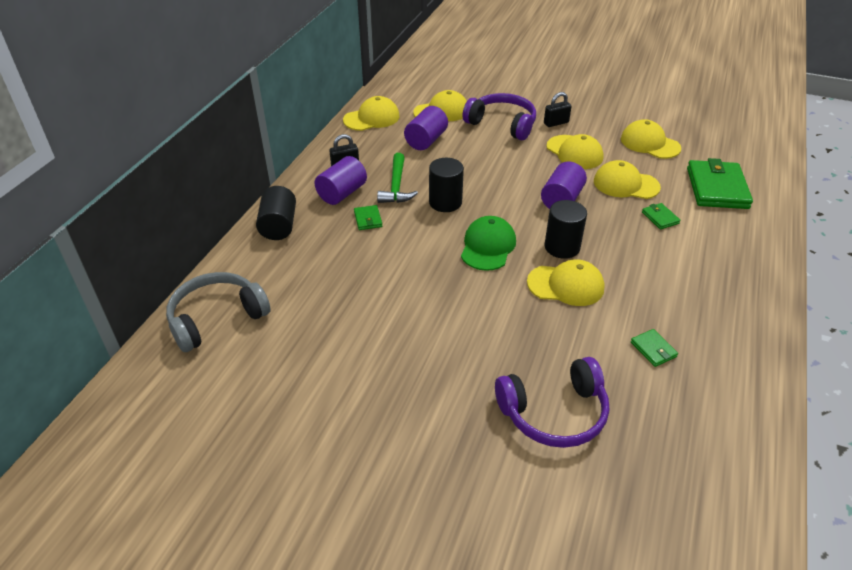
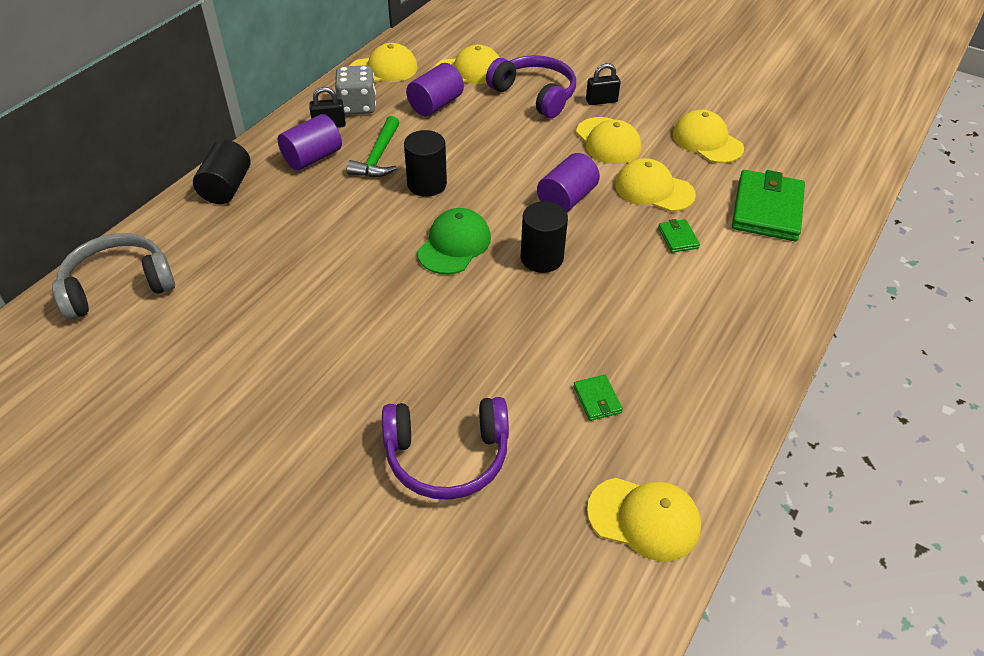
camera: 10 degrees right, 5 degrees up
(362, 149) = (357, 106): none -> grey dice
(368, 219) = (329, 193): green wallet -> none
(566, 285) = (526, 305): yellow cap -> yellow cap (644, 518)

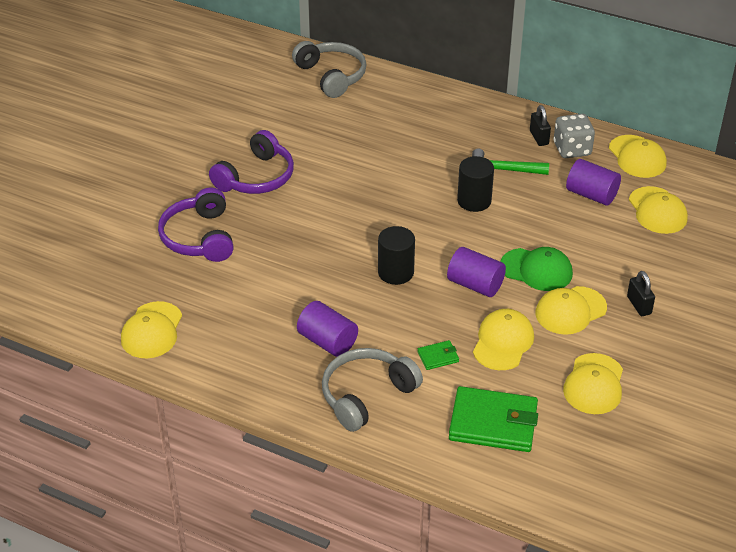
camera: 85 degrees right, 5 degrees down
(226, 187) = (443, 100): black cylinder -> none
(312, 157) = (492, 135): purple cylinder -> purple cylinder (327, 341)
(454, 245) = (402, 223): green cap -> green cap (536, 270)
(535, 95) = (632, 258): purple headphones -> purple headphones (256, 177)
(597, 399) = (250, 307): green wallet -> none
(707, 141) = (594, 384): yellow cap -> yellow cap turned 150 degrees clockwise
(742, 299) = (366, 395): none -> grey headphones

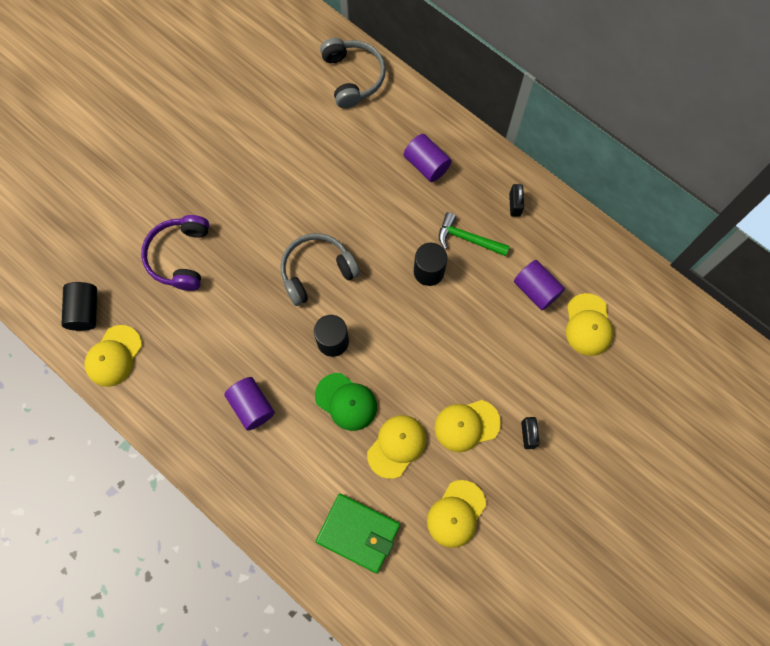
camera: 15 degrees right, 30 degrees up
(105, 300) = (85, 311): none -> black cylinder
(256, 177) = (248, 194): purple headphones -> none
(366, 395) = (265, 475): grey headphones -> grey headphones (317, 271)
(438, 357) = (337, 448): green wallet -> none
(475, 284) = (396, 373): purple cylinder -> purple cylinder (426, 165)
(536, 270) = (454, 369): green cap -> green cap (346, 402)
(572, 149) = (539, 227): grey dice -> none
(637, 157) = (596, 252): yellow cap -> none

